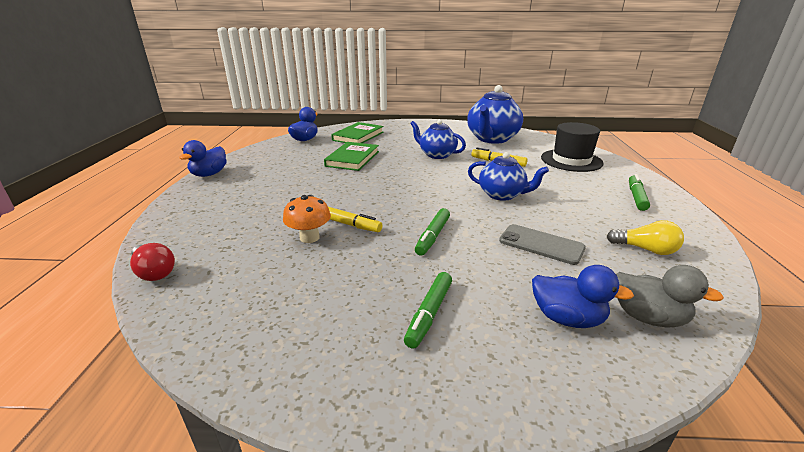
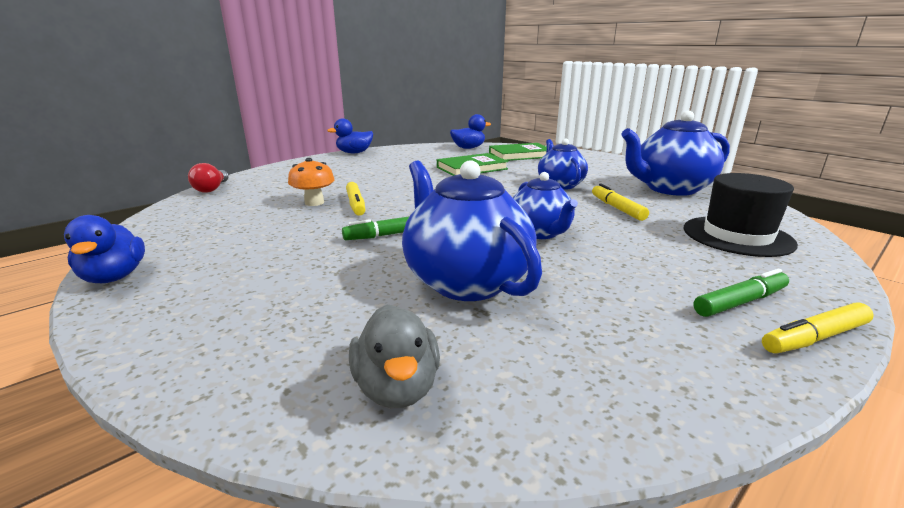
camera: 45 degrees right, 5 degrees down
(429, 314) = (256, 273): green marker -> none
(541, 244) = (465, 281): grey phone -> blue teapot
(567, 318) = (327, 336): blue duck -> blue duck (114, 277)
(645, 249) = (582, 346): yellow light bulb -> none
(678, 202) = (814, 338): none -> yellow marker

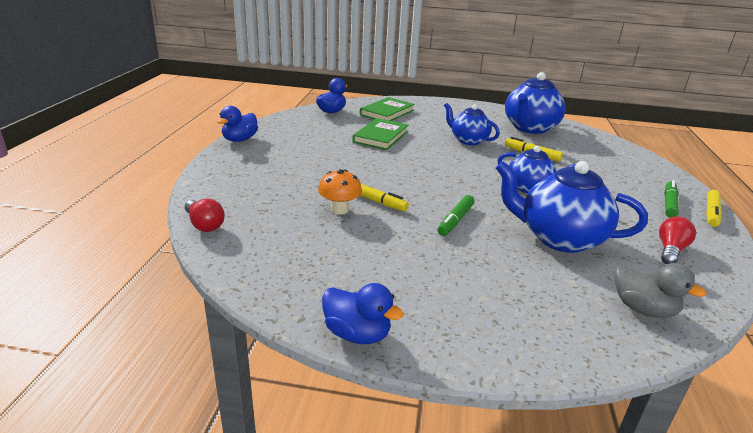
camera: 40 degrees left, 5 degrees up
(608, 349) = (670, 250): none -> red light bulb
(737, 236) = (611, 159): black hat -> none

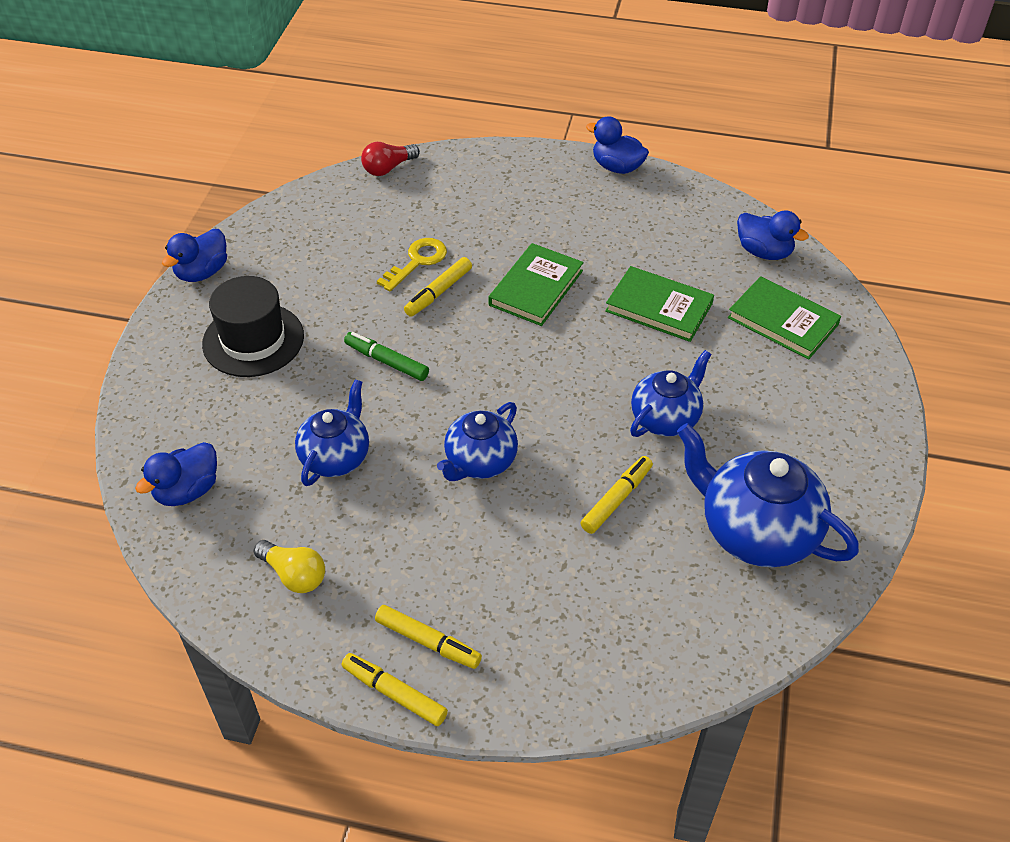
camera: 95 degrees right, 20 degrees up
(339, 209) = (417, 262): orange mushroom -> yellow key
(367, 168) = (536, 288): none -> green book
(452, 287) = (253, 340): none -> black hat
(559, 238) = (336, 457): blue teapot -> blue teapot, size x0.63
(643, 309) = (187, 490): grey duck -> blue duck
(669, 203) = (428, 642): green marker -> yellow marker
(670, 250) = (294, 575): red light bulb -> yellow light bulb

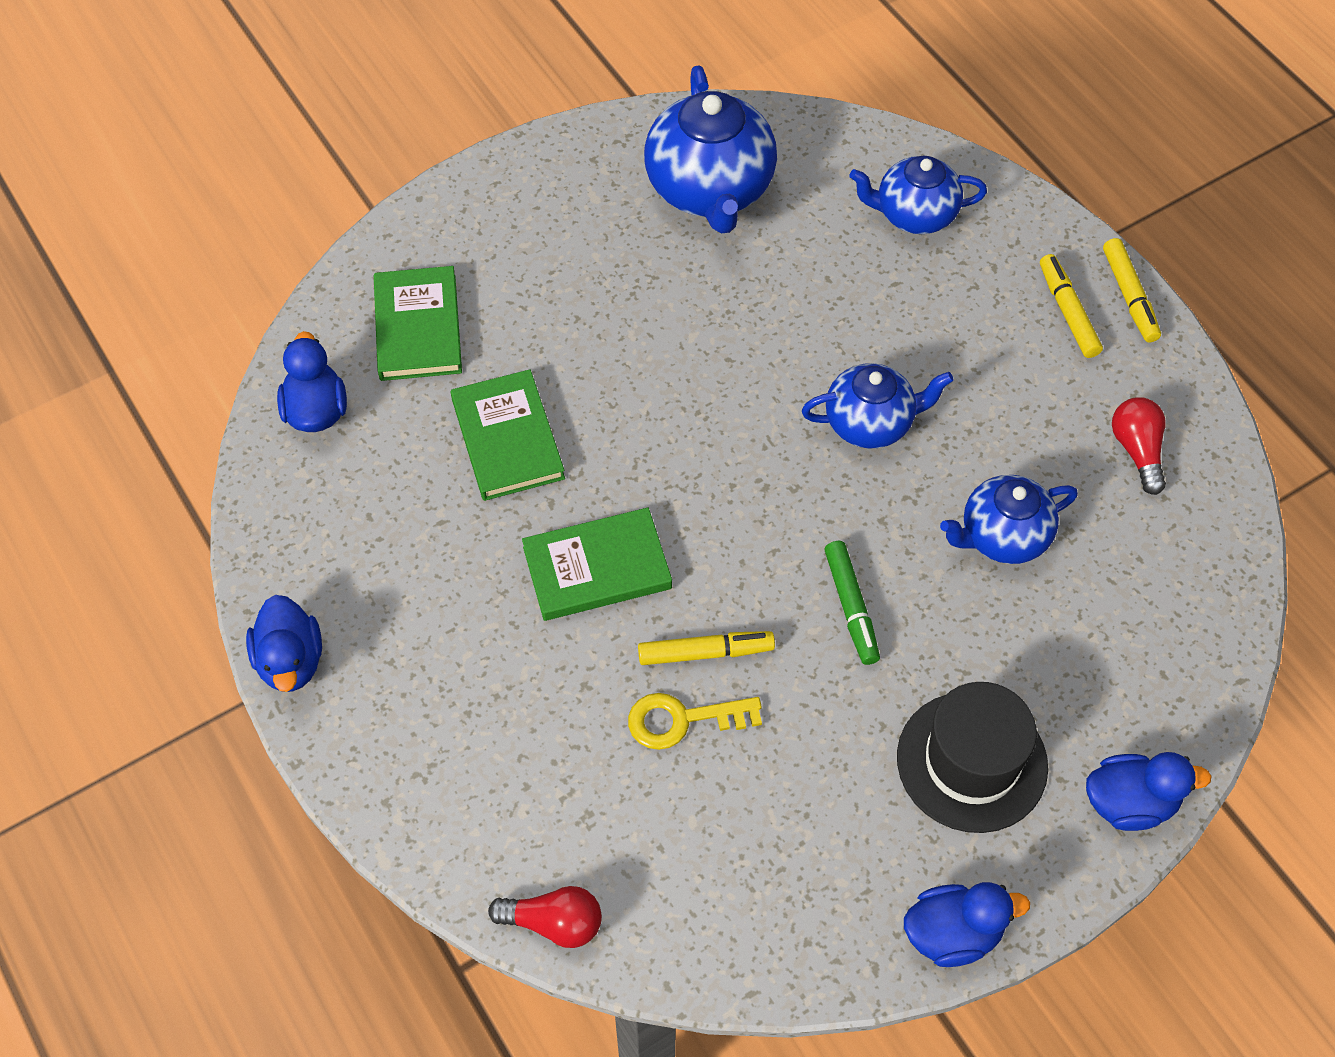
camera: 135 degrees left, 10 degrees up
(187, 490) = (1180, 617): blue duck -> blue duck (1130, 803)
(294, 575) = (1137, 451): yellow light bulb -> red light bulb
(616, 499) = (789, 298): yellow marker -> none
(665, 418) = (656, 328): blue teapot -> blue teapot (914, 214)

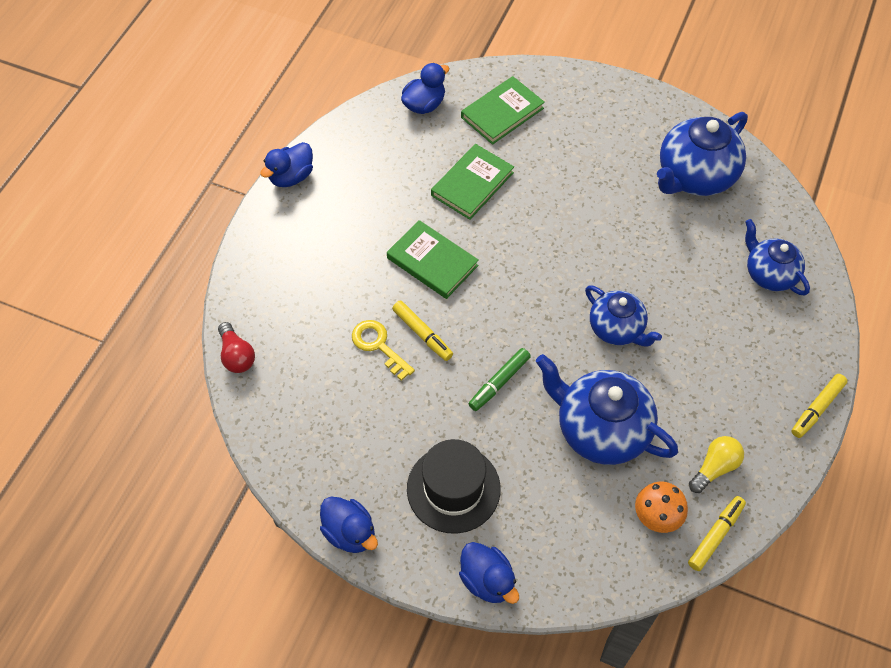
camera: 55 degrees right, 0 degrees up
(1002, 536) = (600, 430): blue teapot -> blue teapot, size x1.59
(1067, 312) = (776, 383): yellow marker -> yellow marker (715, 535)
(1137, 451) = (714, 468): red light bulb -> yellow light bulb
(1162, 555) = (656, 517): none -> orange mushroom

